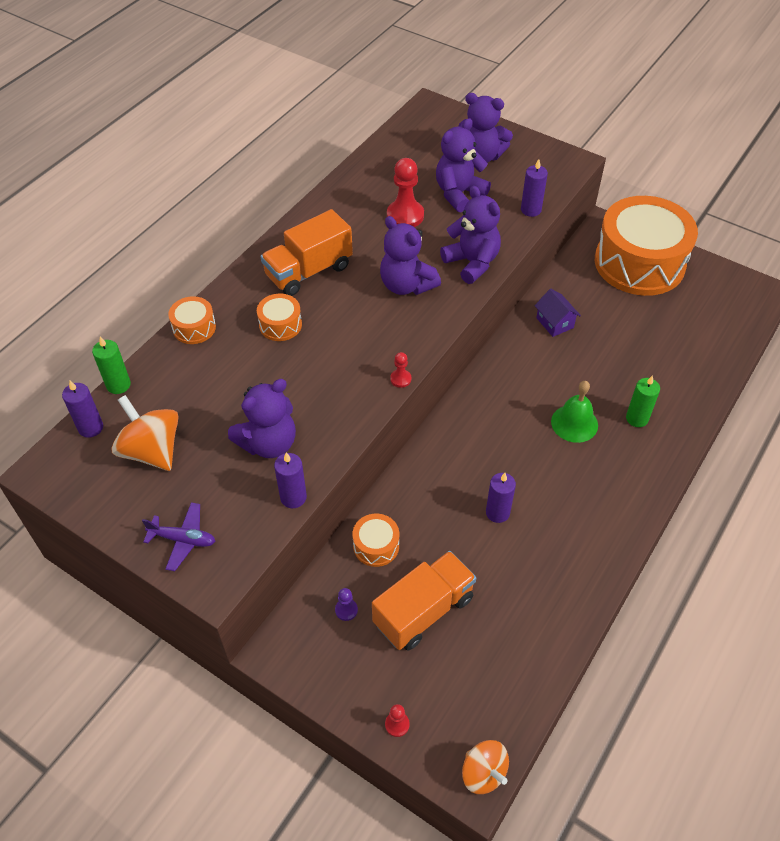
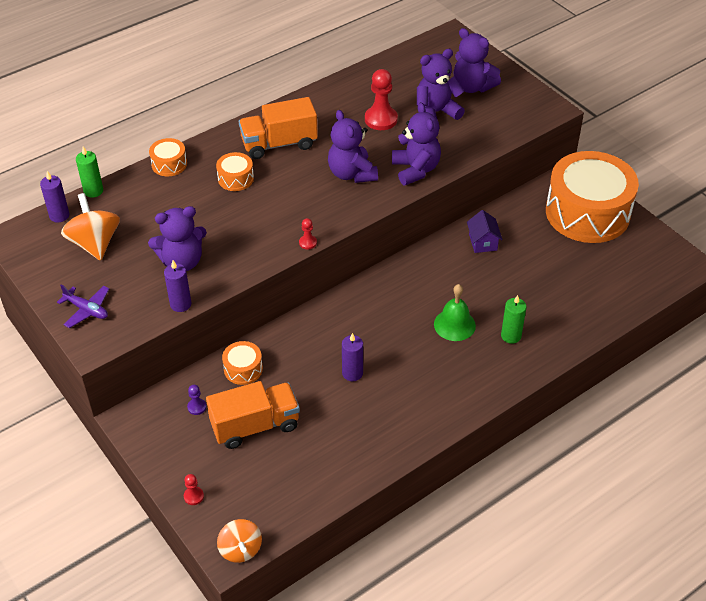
camera: 20 degrees right, 5 degrees down
(531, 210) = (490, 140): purple candle -> none

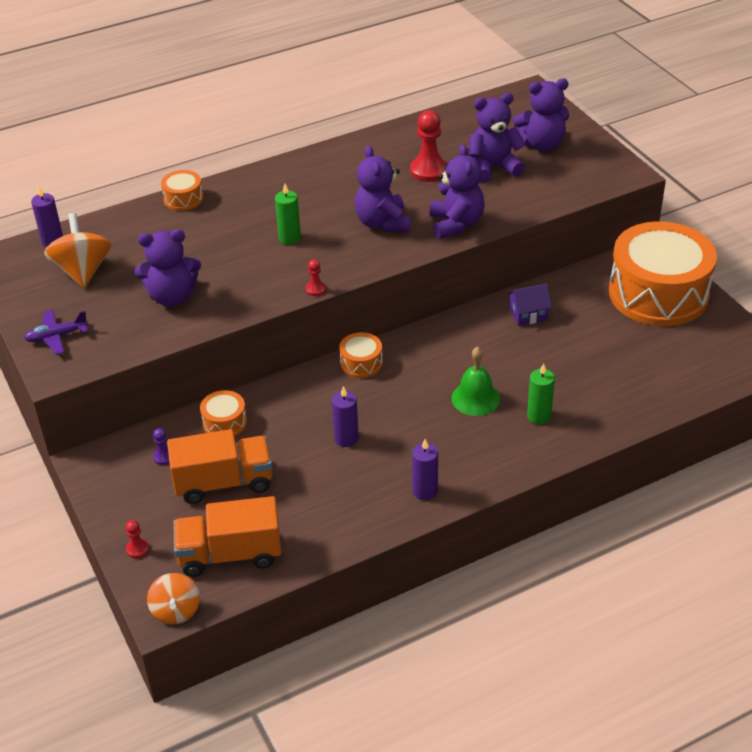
camera: 10 degrees right, 5 degrees down
(87, 310) = (57, 337): purple plane -> purple plane turned 120 degrees clockwise
(93, 191) = (95, 219): green candle -> green candle (289, 238)
(180, 304) = (159, 340): purple candle -> purple candle (425, 491)
(235, 178) = (252, 218): orange drum -> orange drum (361, 363)
(279, 144) = (309, 187): orange truck -> orange truck (230, 554)
(472, 86) = (541, 144): purple teddy bear -> purple teddy bear turned 60 degrees counterclockwise
(483, 242) = (528, 314): purple house -> purple house turned 75 degrees clockwise

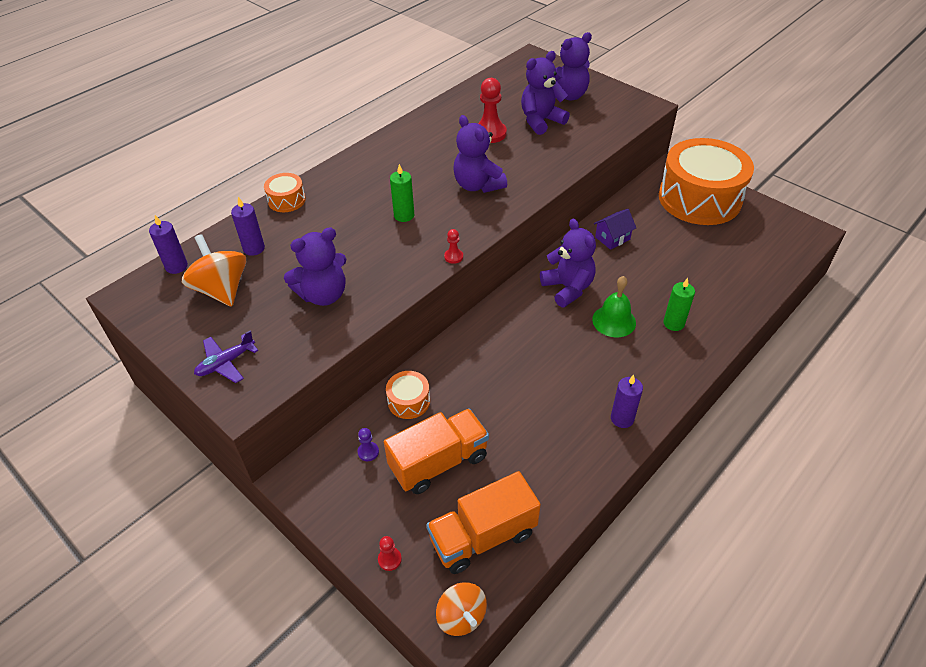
camera: 20 degrees left, 5 degrees up
(346, 438) = (526, 387): purple candle -> purple candle (254, 248)
(361, 363) = (501, 313): orange drum -> none
(456, 224) = (540, 173): purple teddy bear -> purple teddy bear (568, 288)

